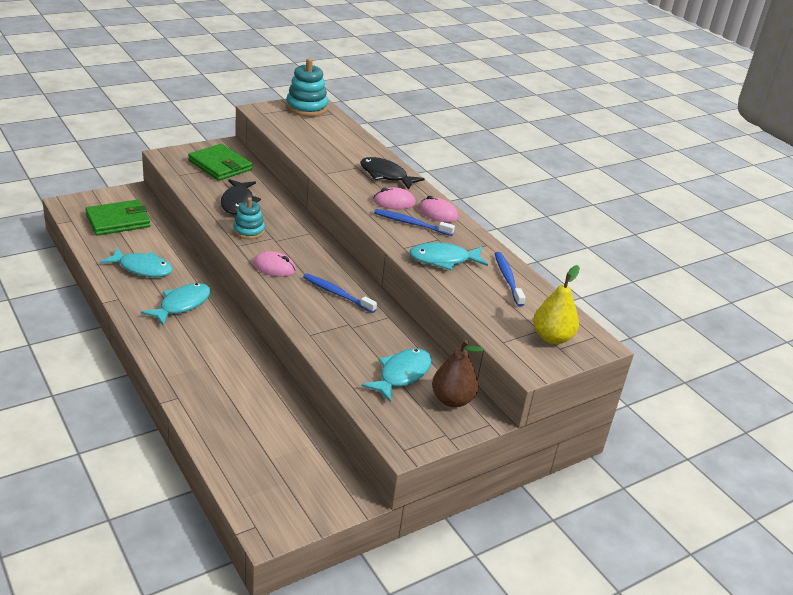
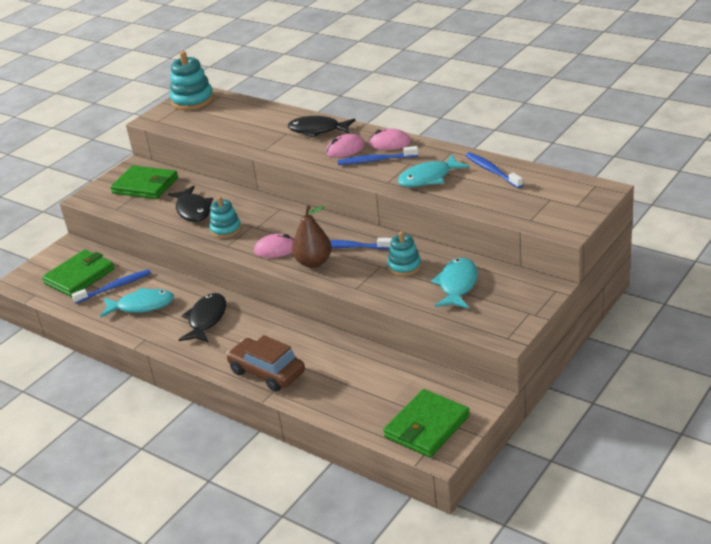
camera: 15 degrees left, 0 degrees up
(136, 242) = (115, 287): none -> blue toothbrush
(182, 305) = (206, 319): turquoise fish -> black fish
(188, 377) = (267, 372): none -> brown car
(279, 500) = (427, 426): none -> green wallet
(369, 334) = (404, 266): none -> turquoise stacking toy
(452, 400) = (512, 286): brown pear -> brown pear (314, 262)
(552, 338) = (564, 200): yellow pear -> none

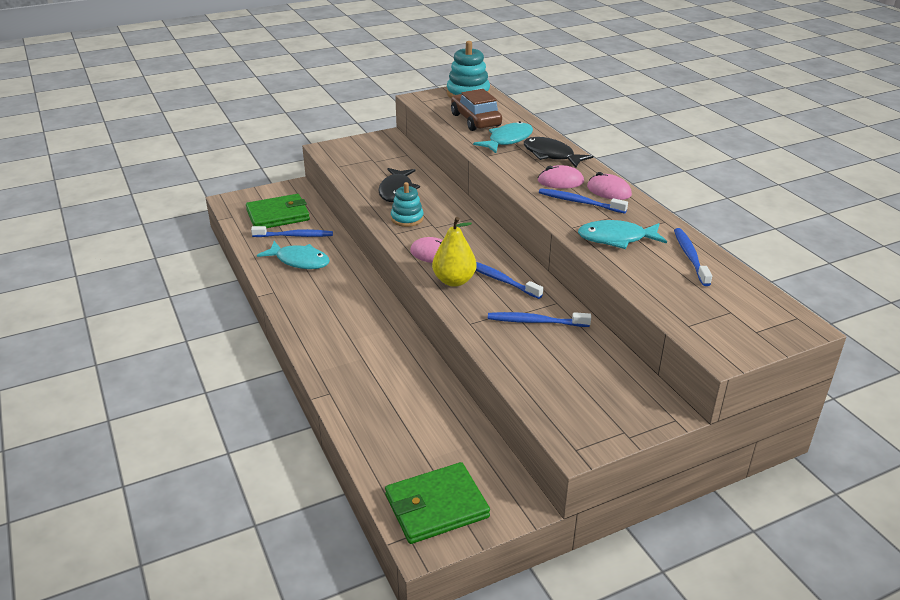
camera: 25 degrees right, 0 degrees up
(145, 185) = (380, 156): green wallet -> none
(206, 319) = (338, 296): black fish -> none
(267, 372) = (341, 371): brown car -> brown car (475, 120)
(314, 262) = (454, 281): brown pear -> yellow pear
(404, 266) = (535, 322): turquoise stacking toy -> blue toothbrush
(457, 285) = (572, 365): turquoise fish -> turquoise fish (508, 140)

